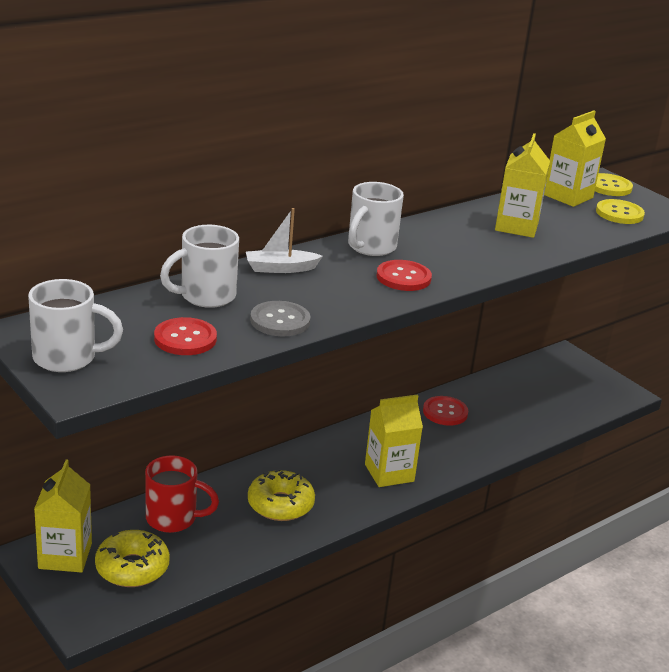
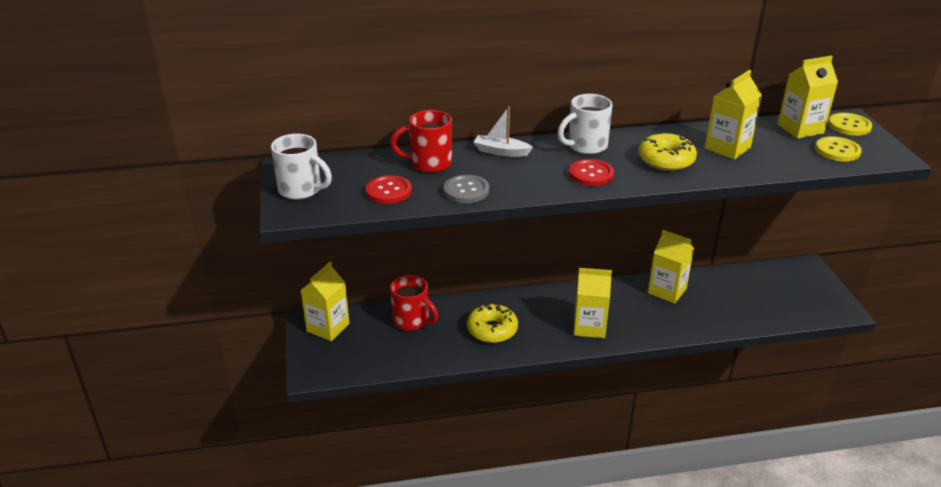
camera: 30 degrees right, 5 degrees up
(132, 568) = (364, 347): yellow donut -> yellow donut (666, 160)
(206, 296) = (429, 163): white mug -> red mug
(445, 412) = (667, 291): red button -> yellow carton

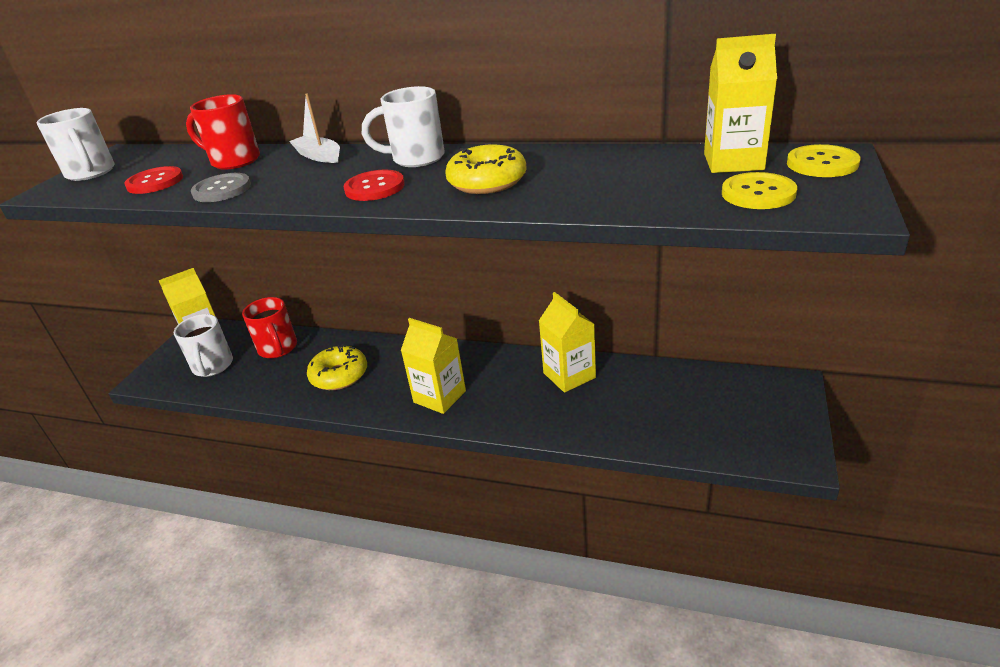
camera: 30 degrees right, 0 degrees up
(367, 348) = (213, 367): none -> white mug
(727, 148) = (590, 175): yellow carton -> none

